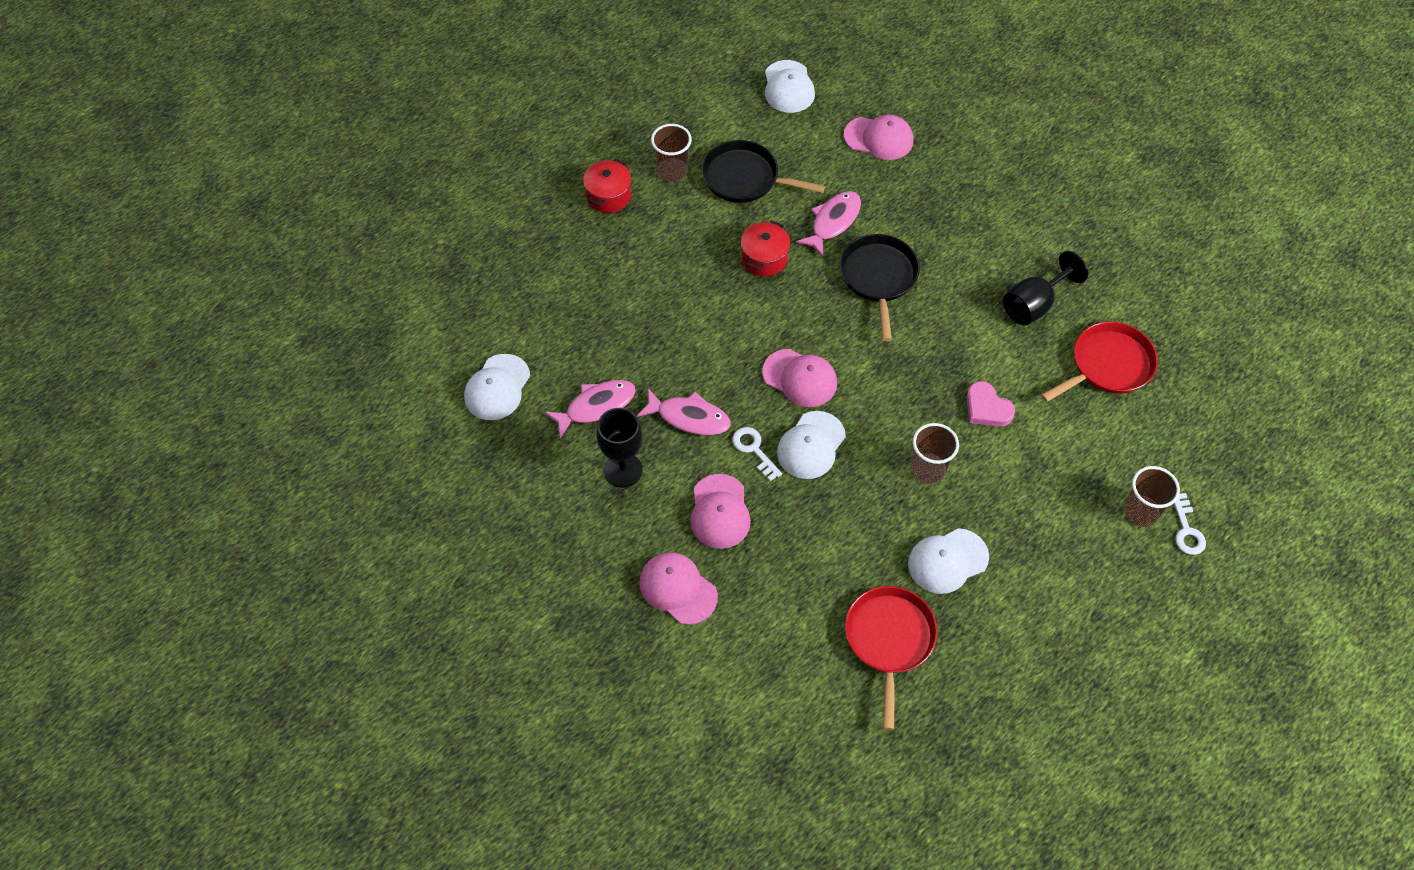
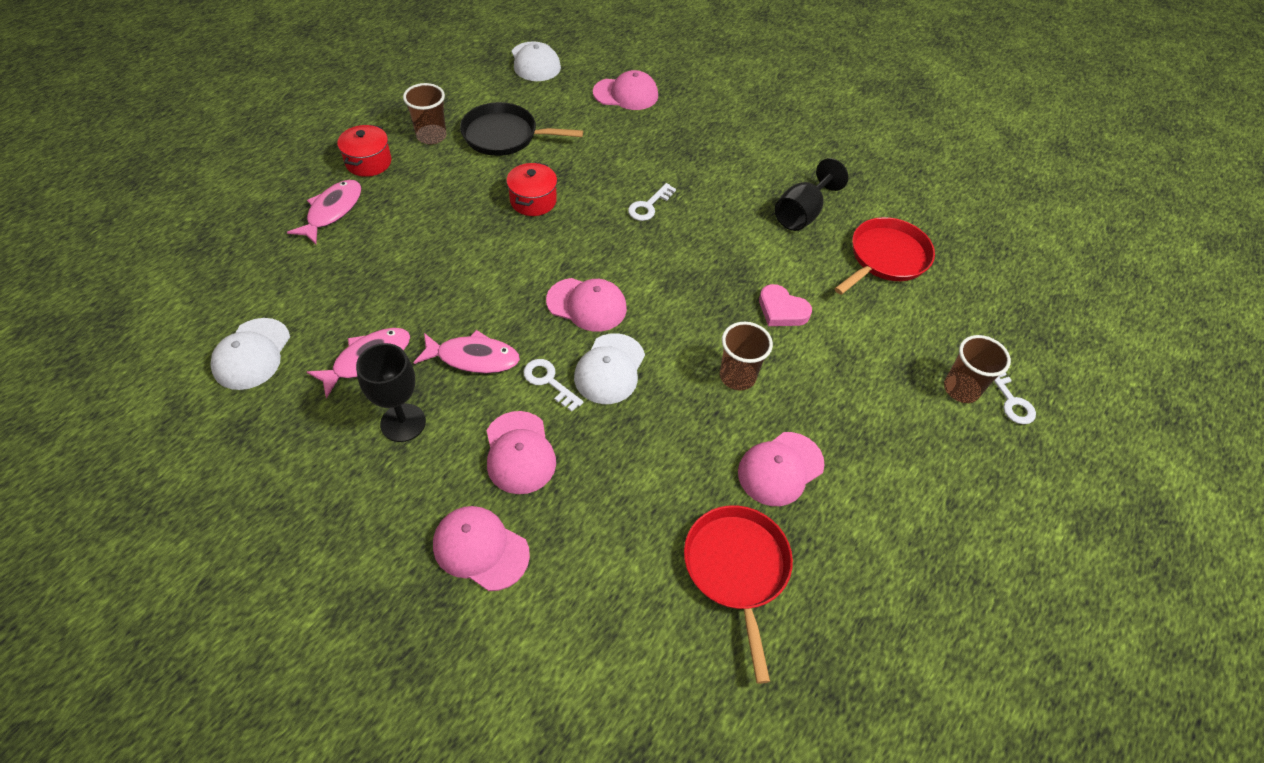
camera: 15 degrees left, 5 degrees down
(833, 222) = (596, 164): pink fish -> pink fish (332, 211)
(878, 277) = (649, 206): black pan -> white key
(947, 561) = (780, 469): white cap -> pink cap

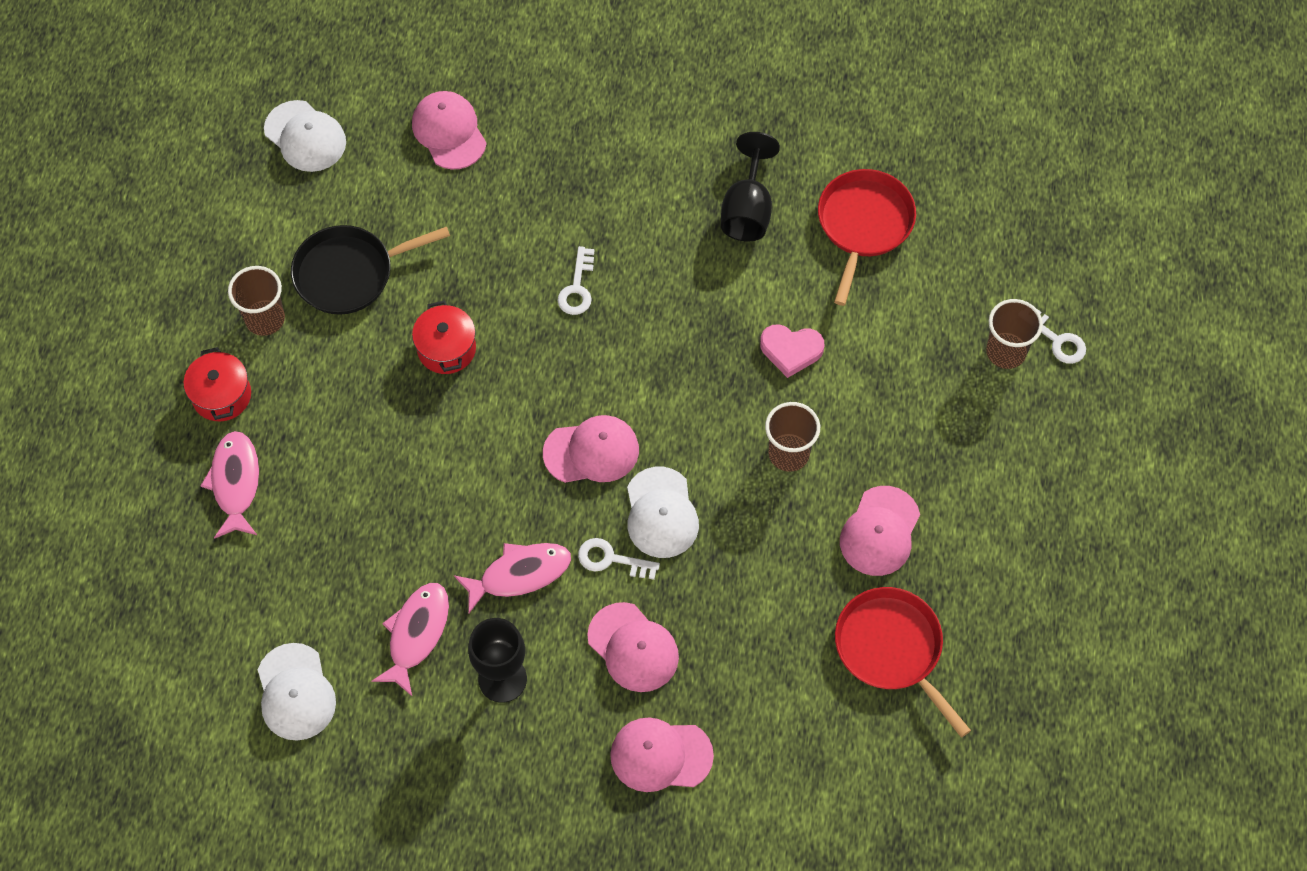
camera: 25 degrees left, 10 degrees up
(626, 94) = (449, 132): pink cap -> pink cap turned 90 degrees counterclockwise

